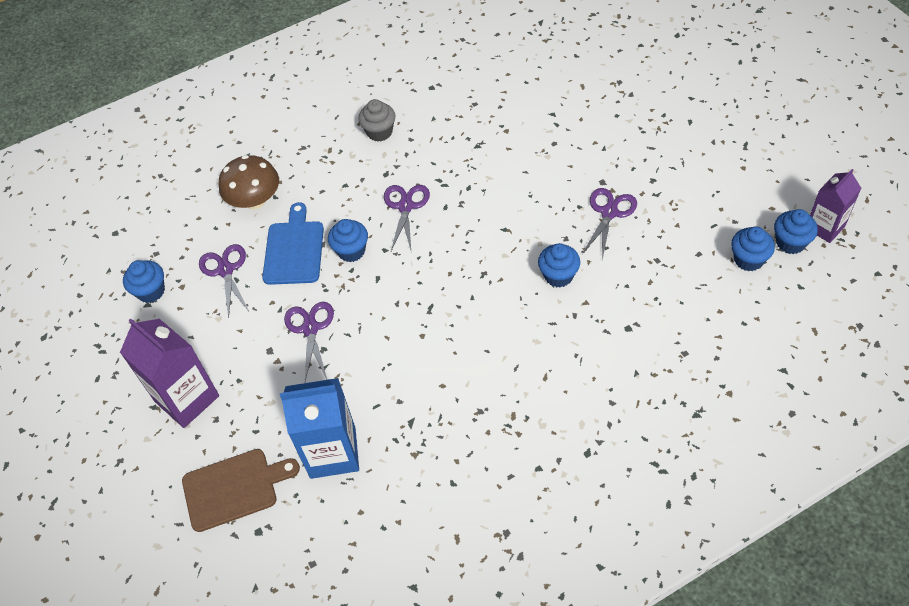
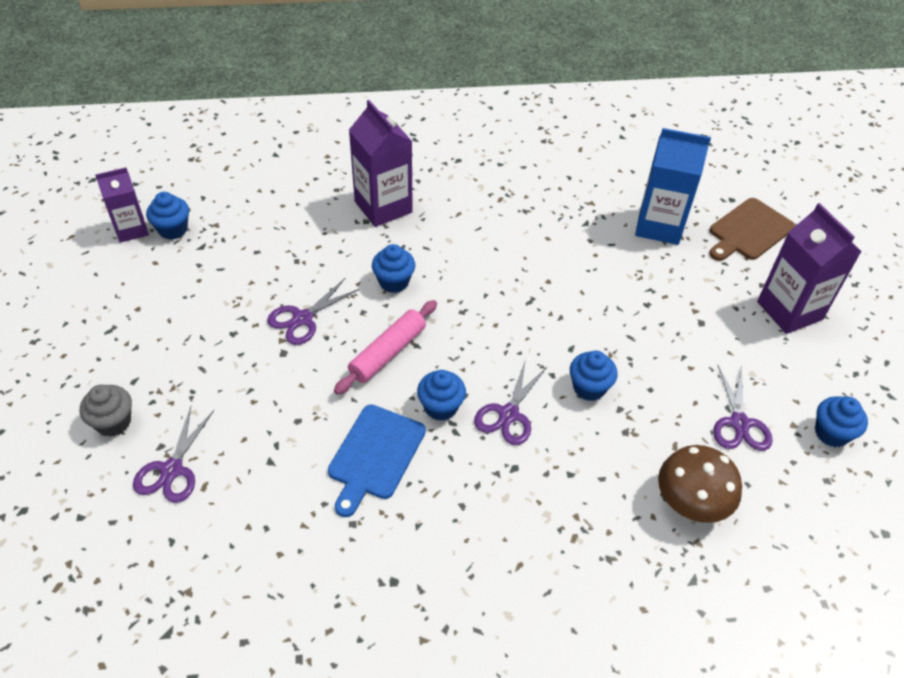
camera: 165 degrees left, 5 degrees down
(234, 488) = (749, 231): brown cutting board -> brown cutting board turned 45 degrees counterclockwise
(294, 250) = (654, 415): blue cutting board -> blue cutting board (375, 455)
(310, 328) = (655, 326): purple scissors -> purple scissors (172, 470)
(379, 132) = (497, 535): grey cupcake -> grey cupcake (113, 422)
(523, 214) = (388, 353): none -> pink rolling pin
(623, 352) = (383, 207): none -> purple carton
(748, 259) = (221, 231): blue cupcake -> blue cupcake (441, 407)

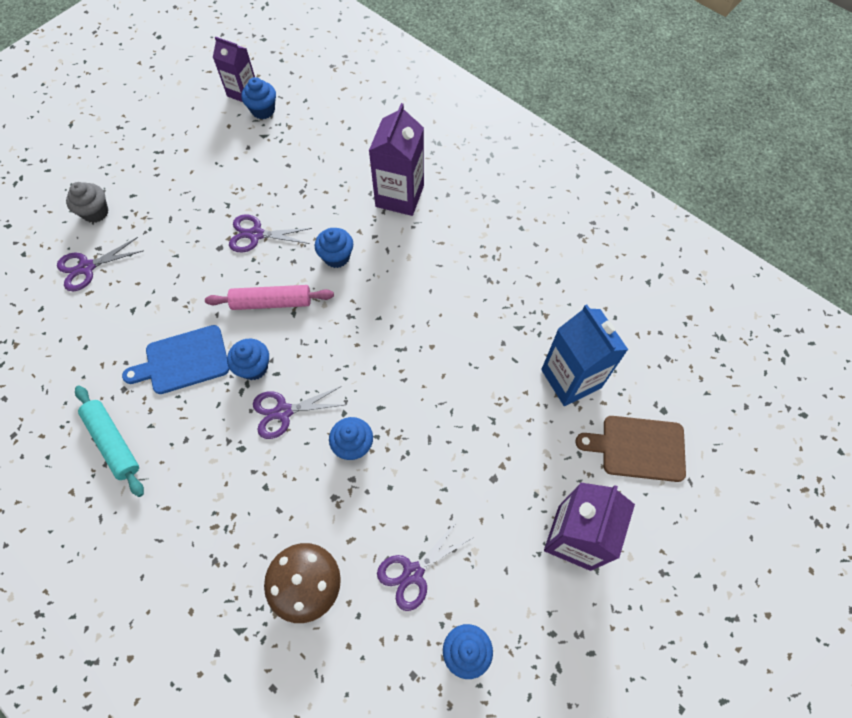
camera: 50 degrees right, 15 degrees up
(404, 568) = (113, 442): none -> turquoise rolling pin

